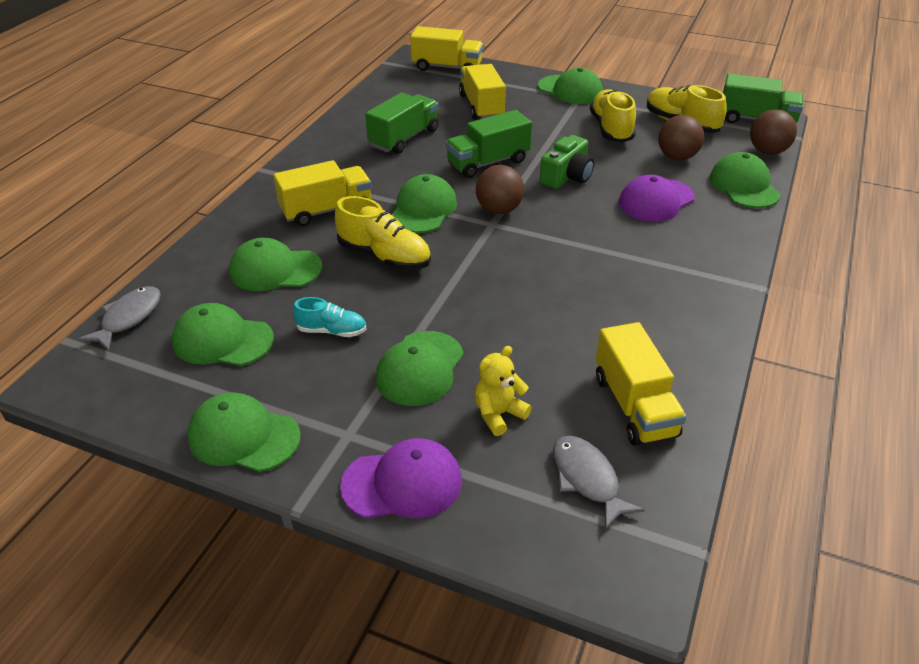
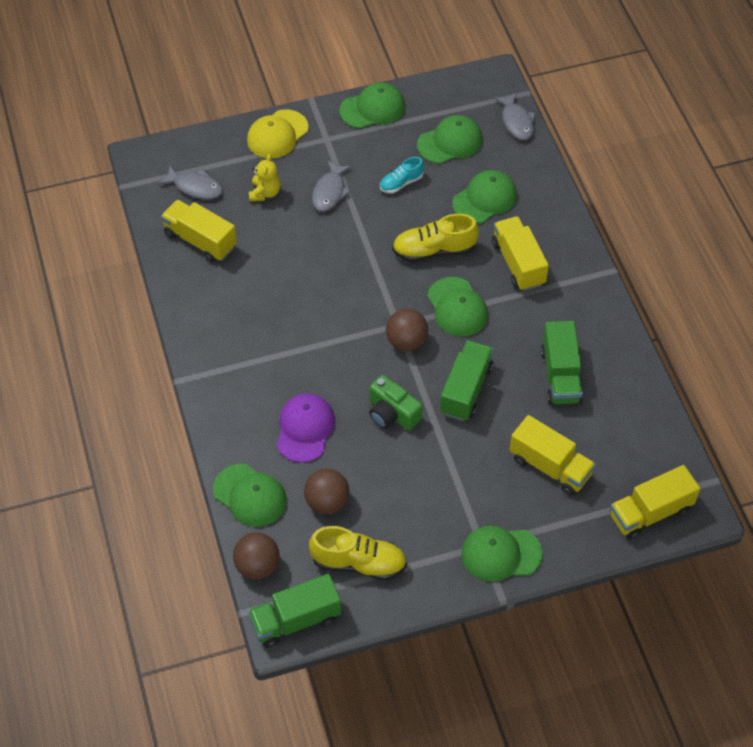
camera: 140 degrees right, 15 degrees up
(326, 210) = (518, 263): yellow truck -> yellow truck turned 135 degrees clockwise
(402, 483) = (277, 134): purple cap -> yellow cap
(420, 368) = (330, 192): green cap -> grey fish
(567, 177) = (392, 413): green camera -> green camera turned 45 degrees counterclockwise
(611, 129) = (412, 509): yellow shoe -> none

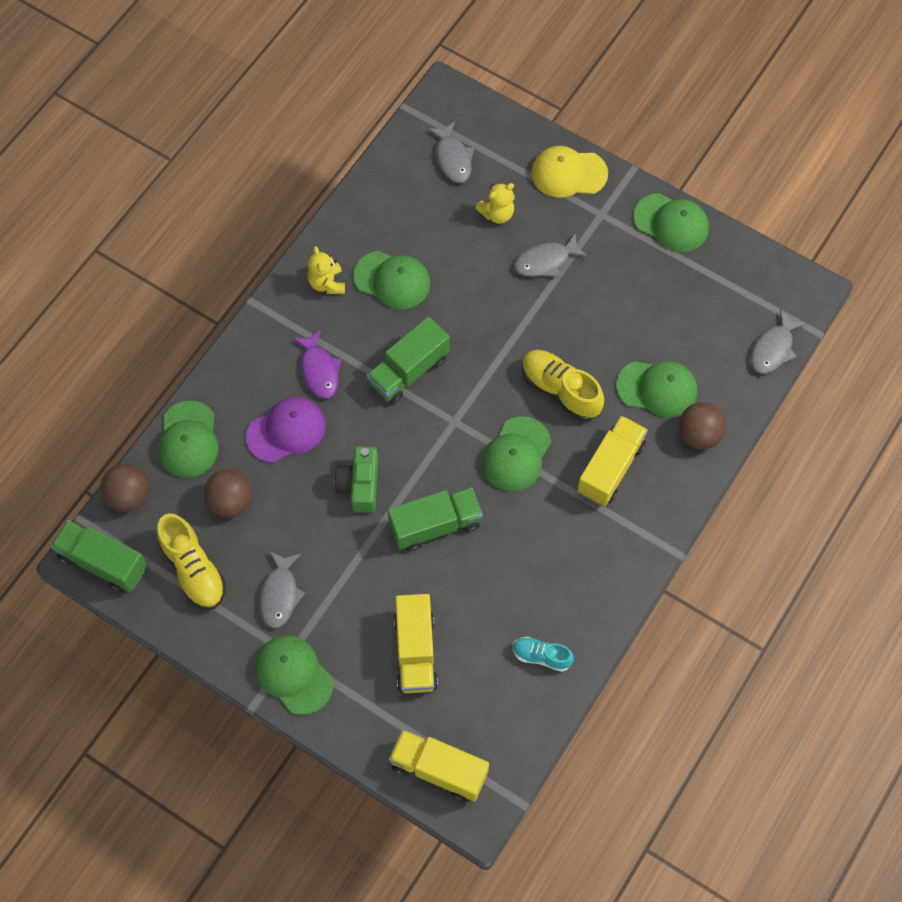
camera: 50 degrees right, 10 degrees up
(200, 240) = (402, 206): yellow truck -> none
(213, 325) = (327, 283): none -> yellow teddy bear
(277, 376) = (319, 370): none -> purple fish
(401, 183) = (609, 309): turquoise shoe -> turquoise shoe (541, 656)
(406, 341) = (443, 441): brown ball -> brown ball (698, 435)
(430, 520) = (280, 595): none -> grey fish
(450, 142) = (694, 312): green cap -> green cap (392, 280)
(560, 375) = (519, 592): green truck -> green truck (409, 371)

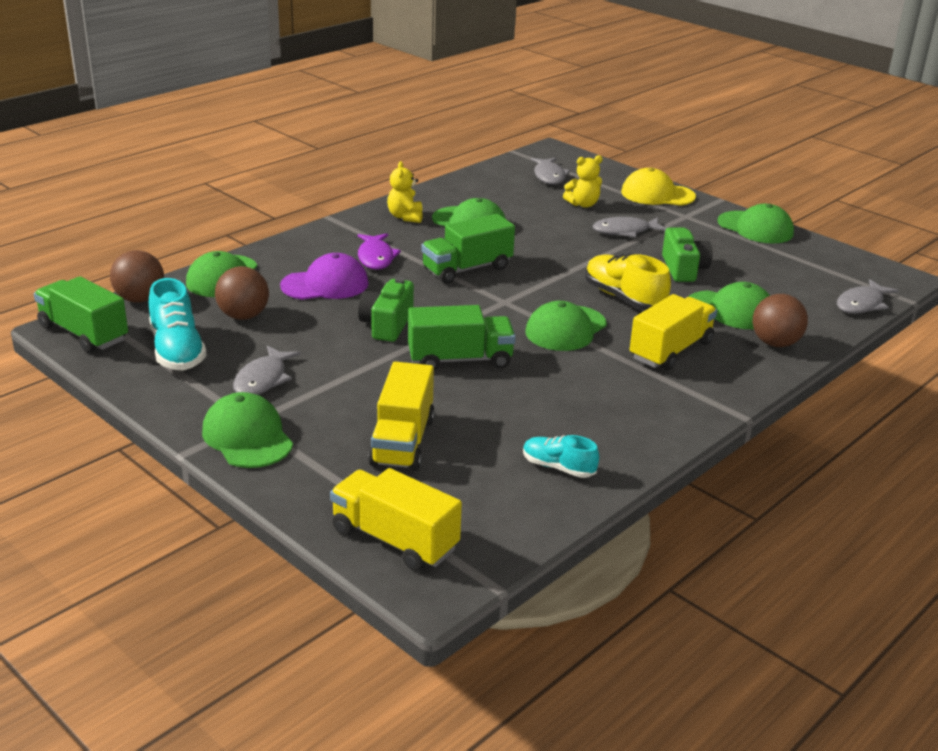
camera: 10 degrees right, 35 degrees down
(194, 569) = (177, 351): yellow shoe -> turquoise shoe
(609, 322) = (683, 269): none -> green camera

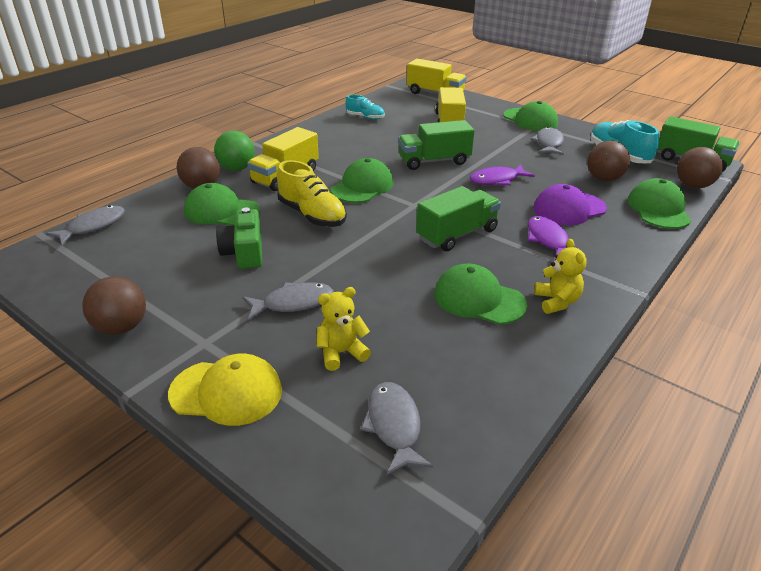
camera: 175 degrees right, 5 degrees up
(387, 325) = (497, 180): green camera -> purple fish
(744, 368) = (237, 168): none -> green ball
(755, 228) = (121, 327): green cap -> brown ball

